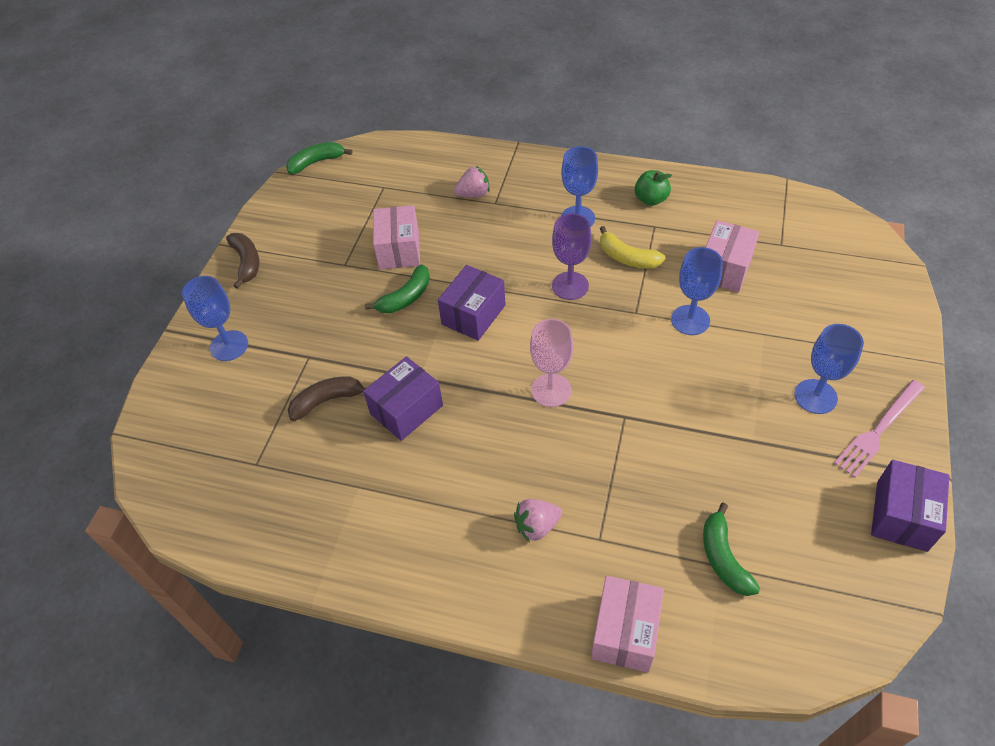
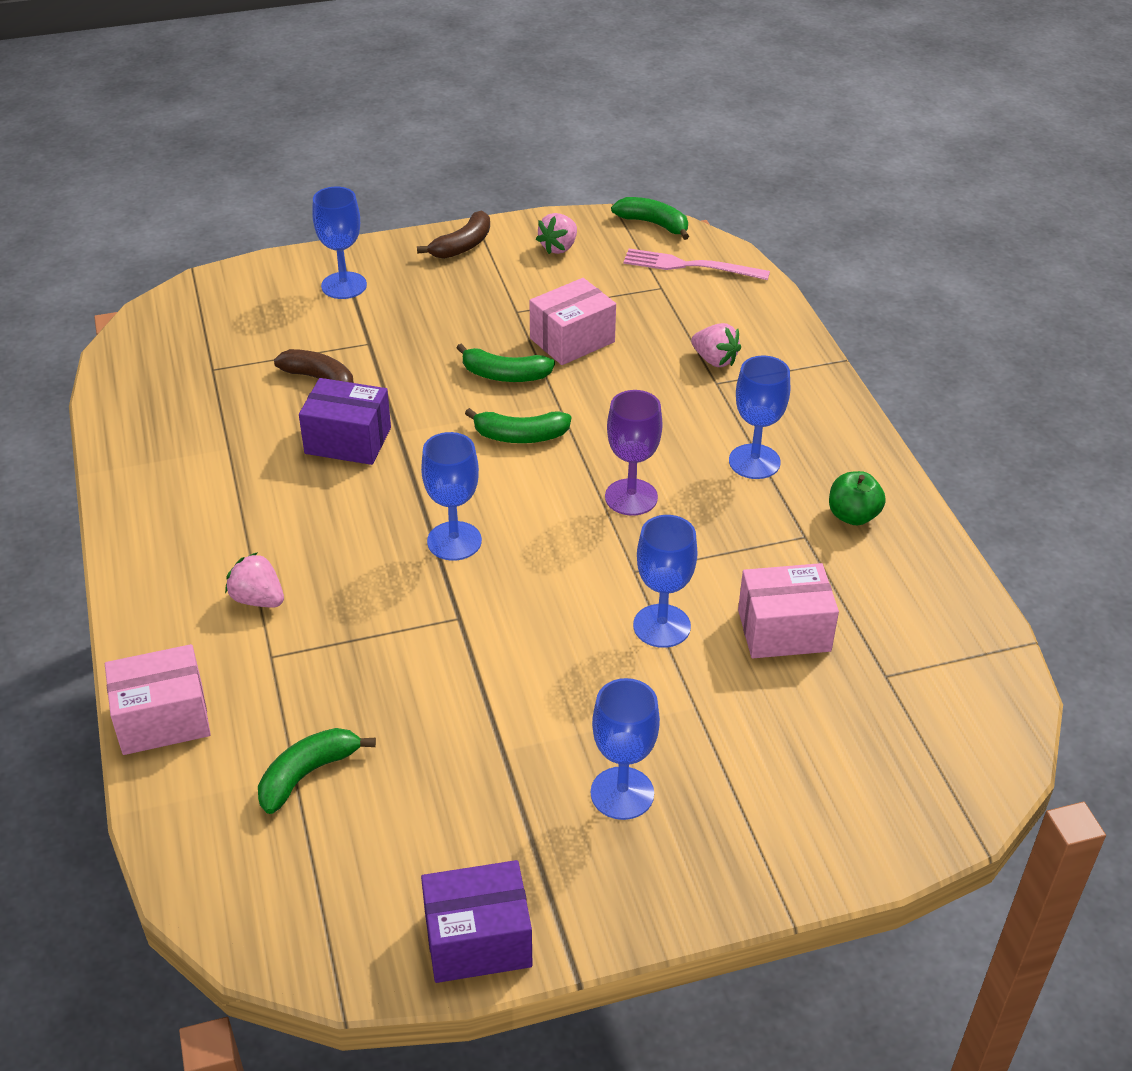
camera: 55 degrees right, 10 degrees down
(297, 216) = (559, 247): none -> pink strawberry
(473, 314) = (520, 436): purple box -> green banana
(551, 390) = (454, 541): pink goblet -> blue goblet
(627, 258) = (723, 530): yellow banana -> none
(878, 430) = (610, 878): pink fork -> pink fork (690, 266)

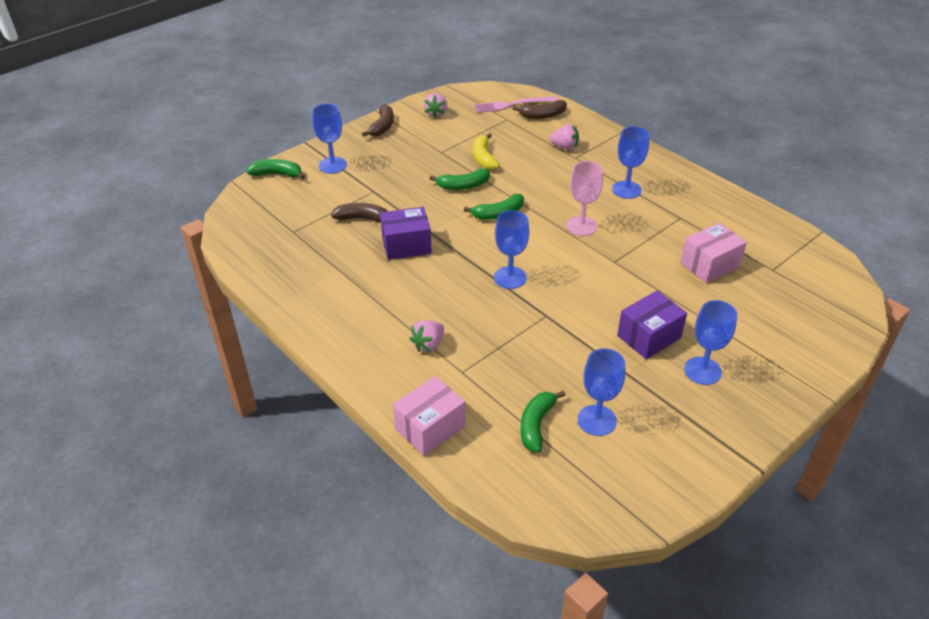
camera: 25 degrees left, 0 degrees up
(258, 599) = (428, 344): pink strawberry -> pink strawberry turned 60 degrees counterclockwise
(478, 940) = (696, 471): purple box -> purple box (649, 337)
(572, 340) = (484, 158): pink box -> yellow banana
(631, 497) = (581, 226): purple goblet -> pink goblet
(653, 224) = (476, 89): green banana -> green banana (277, 174)
(661, 626) = (651, 283): blue goblet -> blue goblet (597, 420)
(723, 297) = (542, 115): none -> brown banana
(853, 516) = (694, 200): green apple -> none

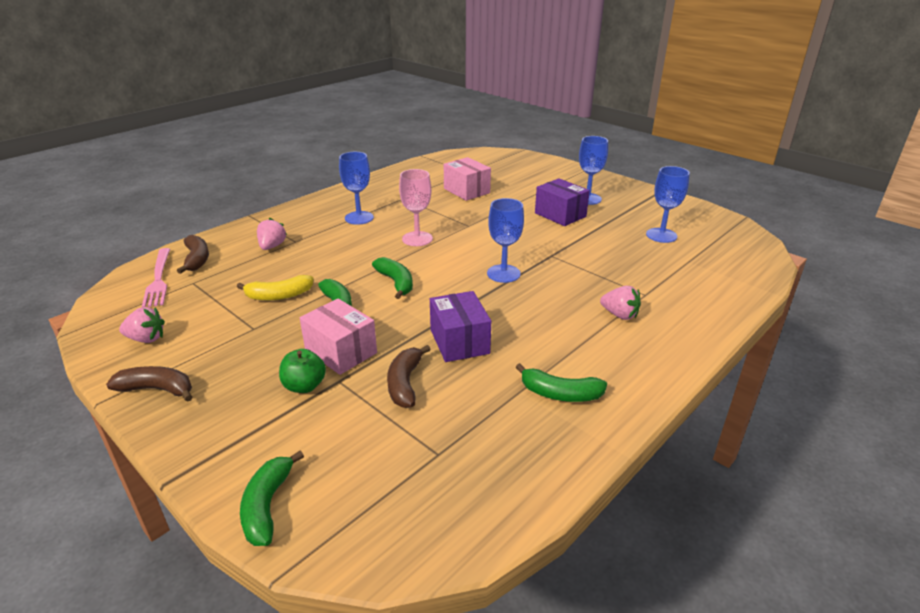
camera: 95 degrees left, 10 degrees down
(332, 165) = (257, 433): blue goblet -> none
(371, 178) = (304, 386): none -> green apple
(430, 427) = (724, 307): pink box -> pink box (341, 351)
(536, 425) = (683, 258): green banana -> green banana (560, 394)

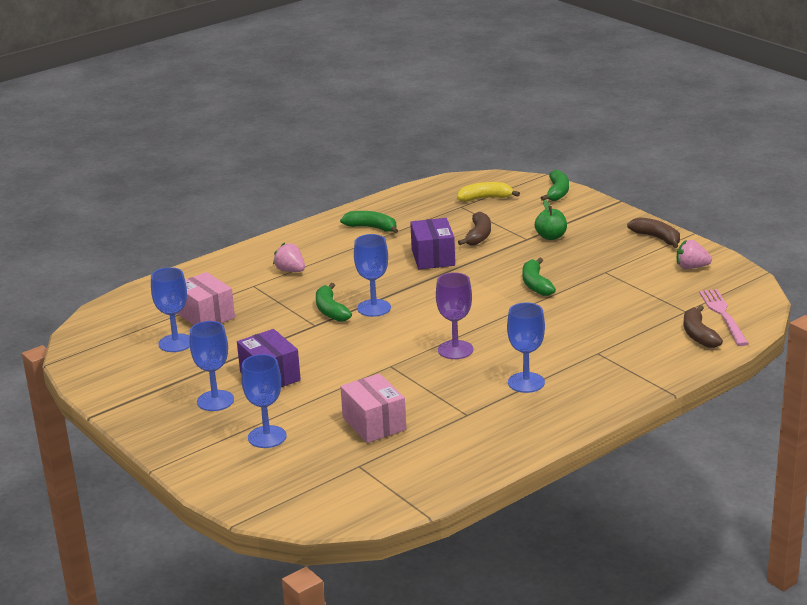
camera: 170 degrees left, 5 degrees down
(157, 389) = (657, 238): brown banana -> brown banana turned 150 degrees counterclockwise
(272, 246) = (622, 347): pink strawberry -> none
(279, 296) = (593, 296): yellow banana -> yellow banana (485, 198)
(341, 351) = (528, 254): pink box -> pink box (206, 316)
(396, 282) = (482, 303): green banana -> green banana (330, 310)
(417, 239) = (455, 350): pink goblet -> purple goblet
(534, 182) = (267, 437): none -> blue goblet

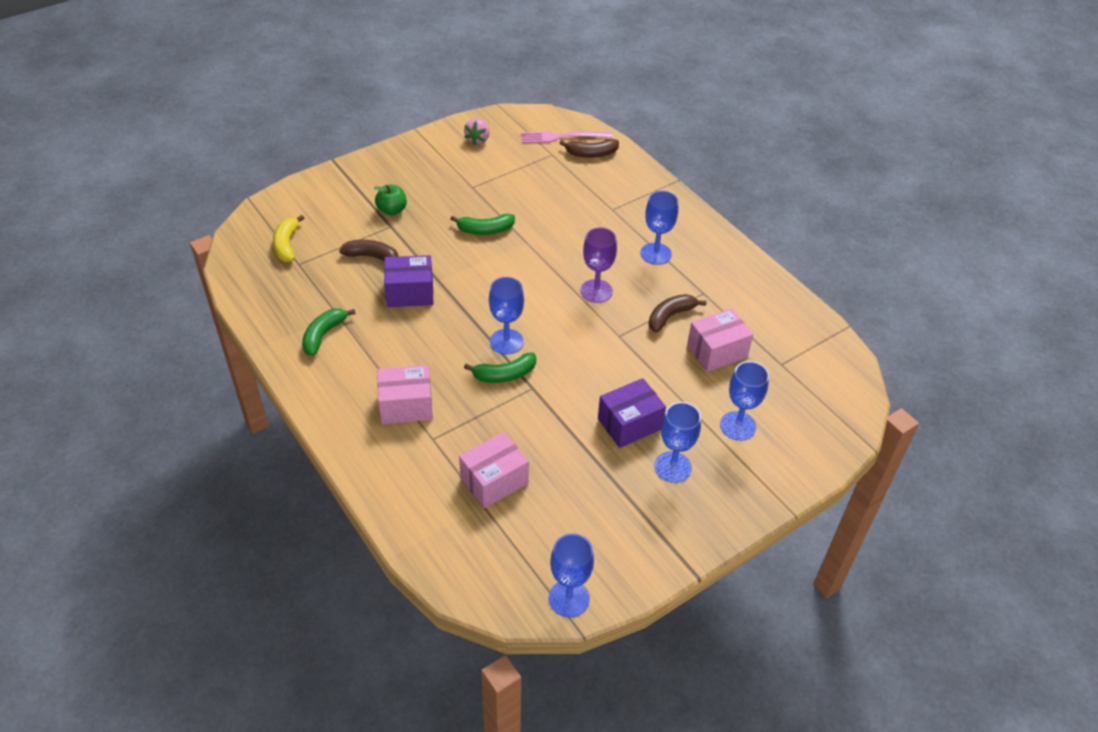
camera: 90 degrees left, 20 degrees up
(176, 343) = (551, 506): blue goblet -> blue goblet (569, 598)
(290, 271) = (406, 406): pink strawberry -> pink box
(557, 192) = (295, 195): green banana -> none
(657, 238) = (417, 149): brown banana -> brown banana (670, 316)

